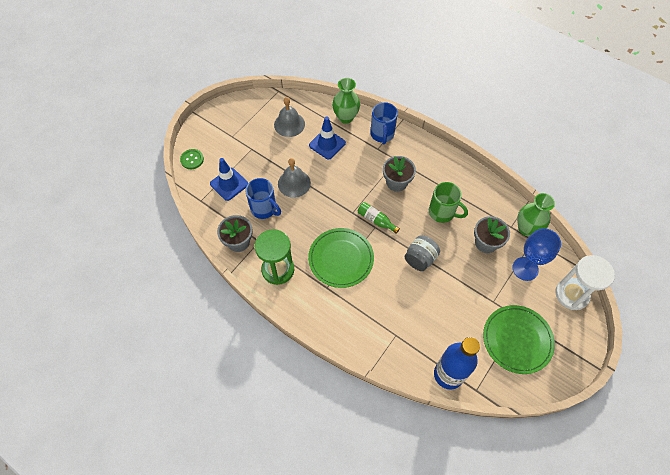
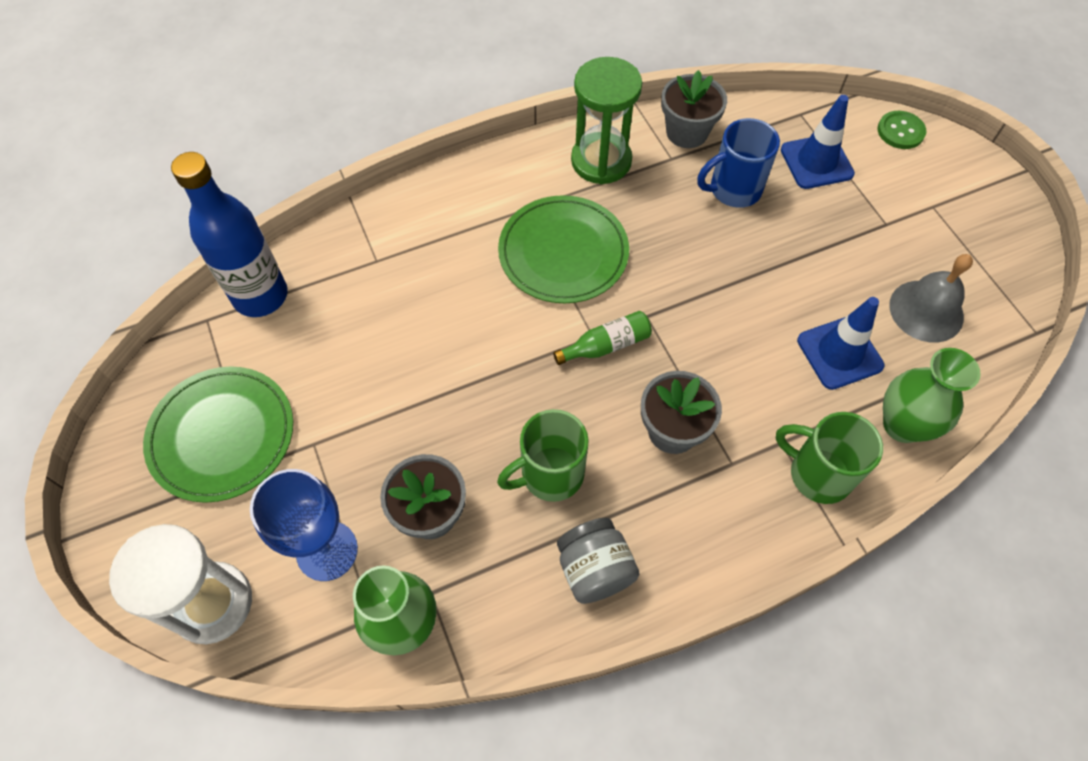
camera: 120 degrees right, 0 degrees up
(294, 183) = (767, 255): grey bell -> none
(382, 134) = (818, 473): blue mug -> green mug
(420, 259) = (479, 373): grey jar -> grey jar (594, 569)

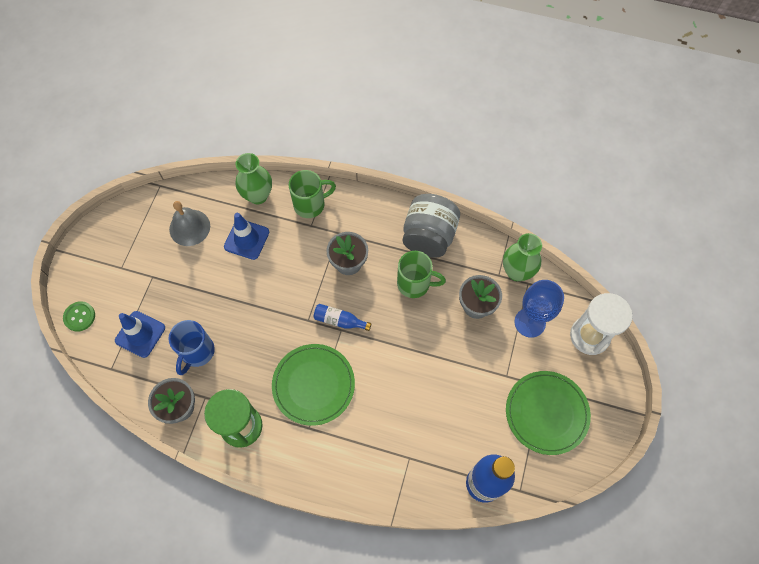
camera: 140 degrees left, 5 degrees up
(594, 569) = (429, 236): grey jar -> grey jar, size x1.54
(606, 345) = (339, 320): green bottle -> blue bottle
(733, 190) = (197, 352): blue mug -> blue mug turned 90 degrees clockwise
(818, 473) = (310, 204): green mug -> green mug turned 90 degrees counterclockwise

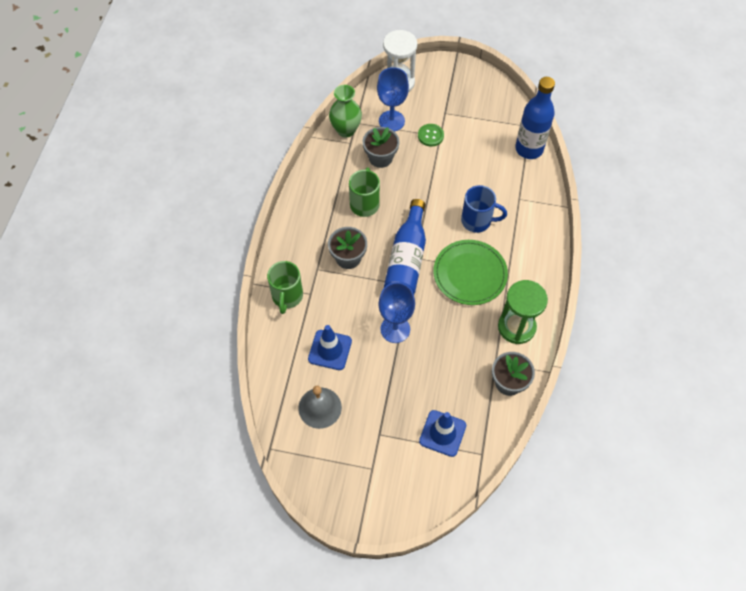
camera: 95 degrees left, 5 degrees down
(79, 317) = (431, 499): green button -> green button (430, 136)
(197, 352) = (454, 376): blue mug -> blue mug (477, 221)
(258, 195) = (279, 346): green vase -> none
(259, 301) = (395, 329): none -> blue goblet
(310, 204) = (287, 296): green mug -> green mug turned 150 degrees counterclockwise
(339, 320) = (407, 259): blue bottle -> blue bottle, size x2.01
(429, 236) = (316, 195): grey jar -> none
(546, 413) = (466, 110): green plate -> none

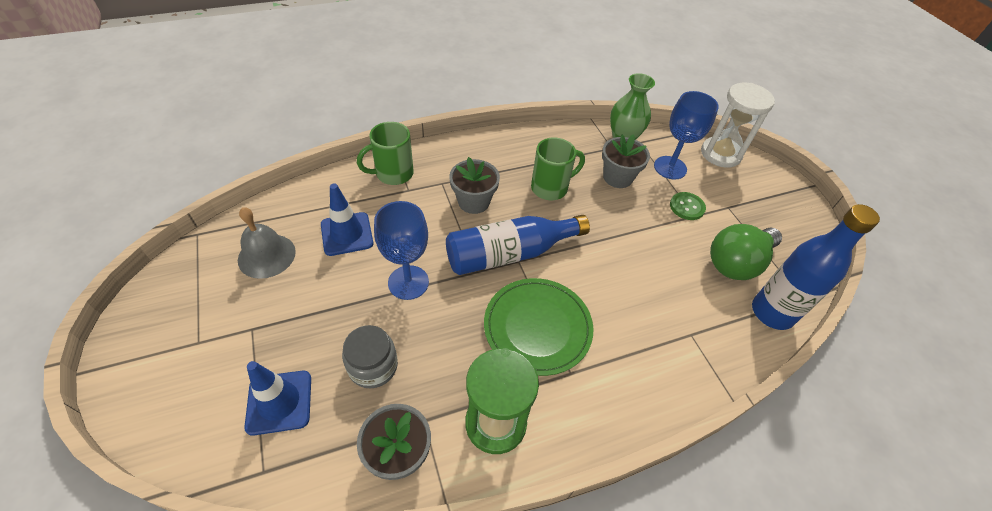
camera: 55 degrees right, 10 degrees down
(446, 374) = (373, 366): none -> grey jar
(477, 221) = (618, 301): blue mug -> none
(487, 140) = (737, 263): none -> green light bulb

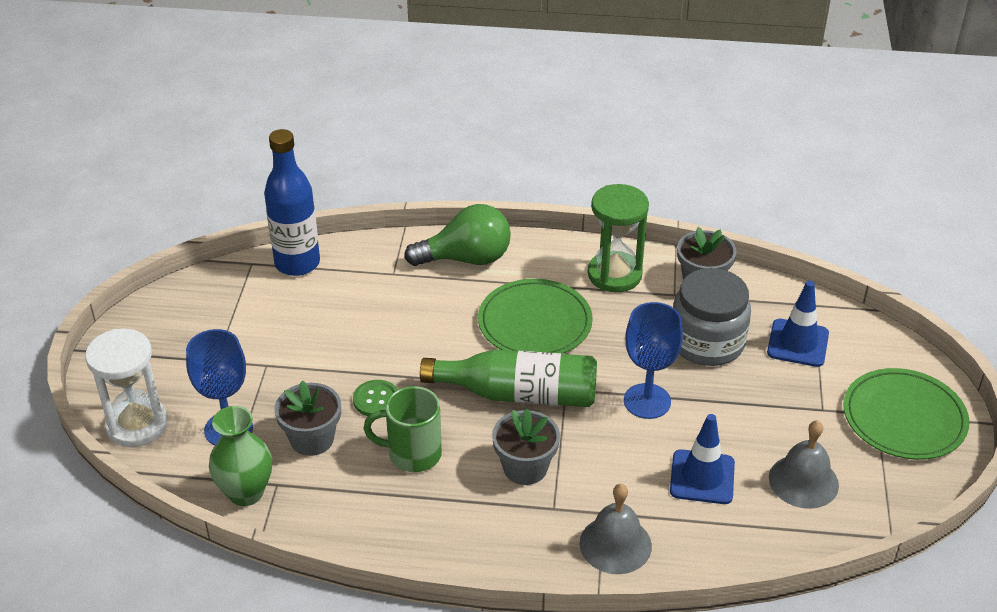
camera: 150 degrees left, 10 degrees down
(170, 347) = (904, 418): none -> green plate
(373, 366) = (707, 342): grey jar -> grey jar, size x1.54
(393, 174) = (615, 544): green mug -> grey bell
(509, 254) = (519, 394): blue bottle -> green bottle
(687, 207) = (265, 376): green button -> green button (376, 400)
(737, 263) = (279, 308): green light bulb -> green light bulb (466, 259)

